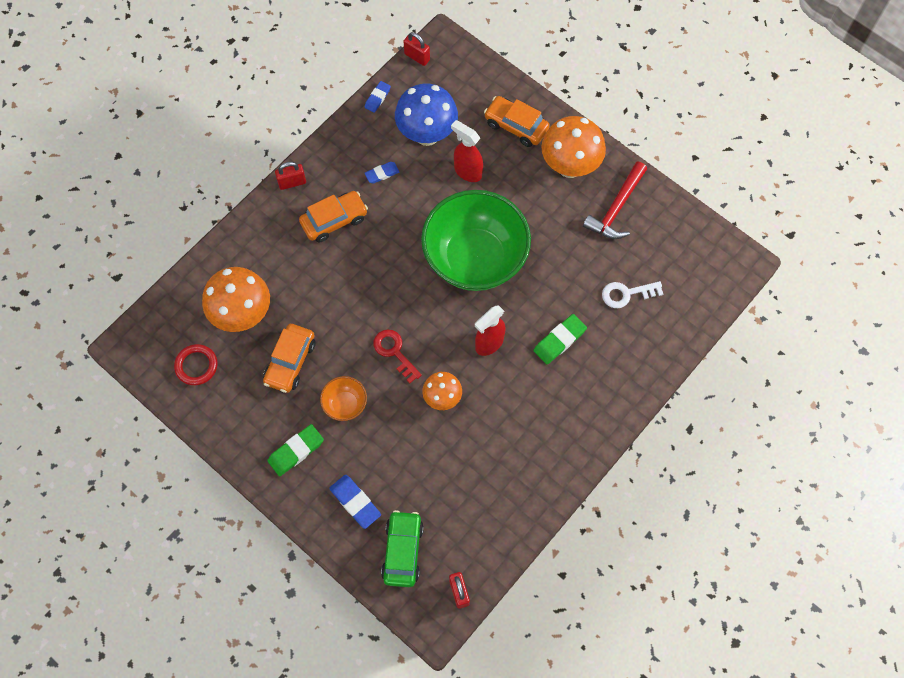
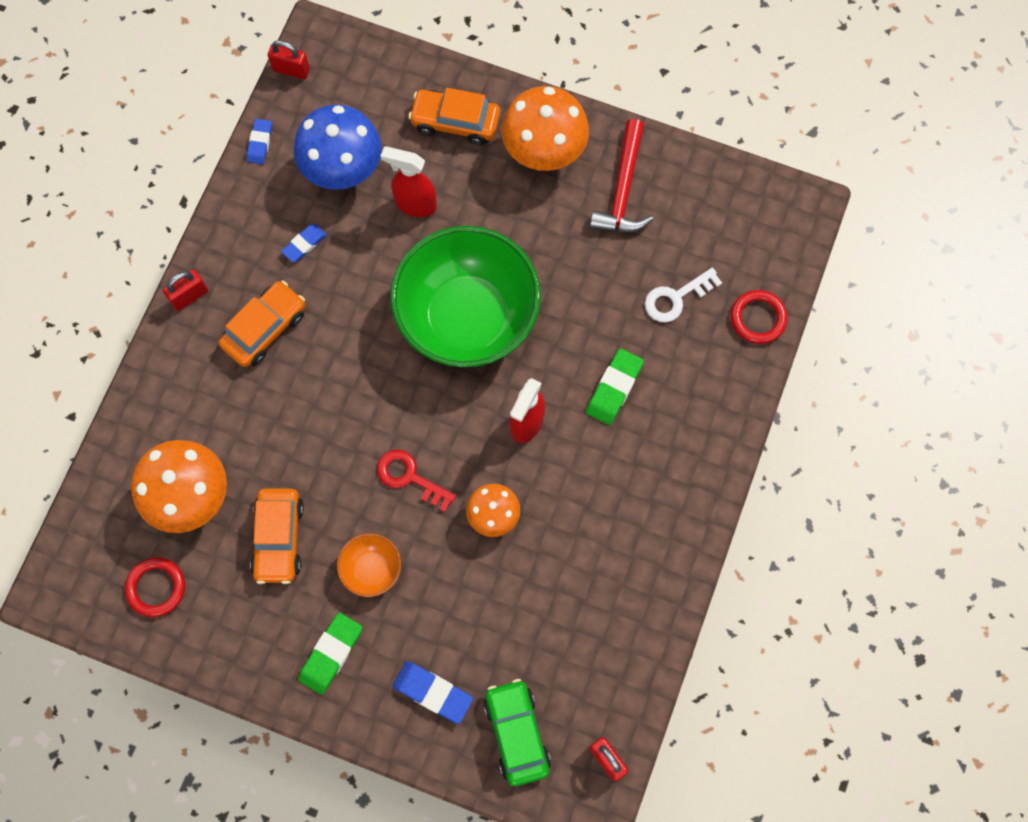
camera: 20 degrees left, 5 degrees up
(680, 327) = (758, 318): none -> red ring

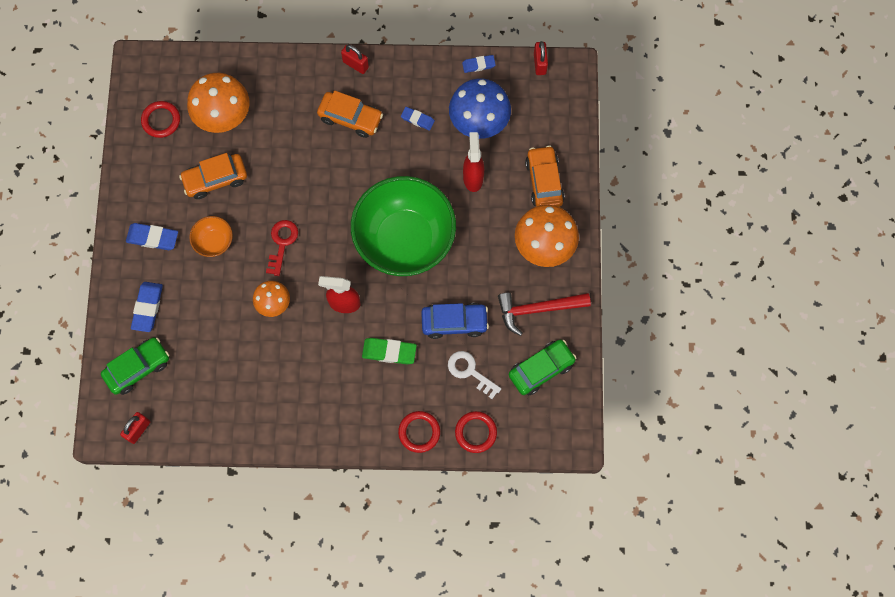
camera: 70 degrees right, 0 degrees up
(331, 654) = (153, 238): green eraser -> blue eraser
(603, 294) = (454, 322): none -> blue car
(702, 213) = (541, 369): none -> green car
(734, 387) = (419, 432): none -> red ring

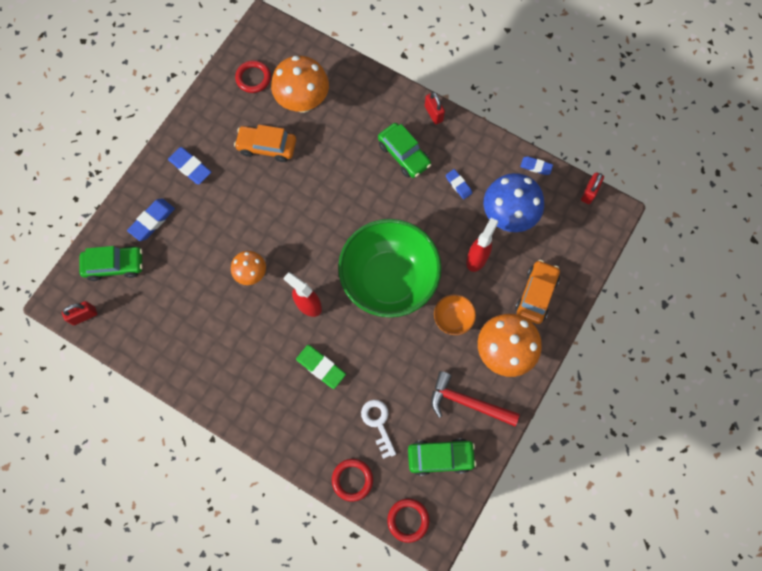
camera: 30 degrees right, 0 degrees up
(214, 242) = (235, 196): orange bowl -> orange bowl (453, 318)
(282, 243) = (288, 227): red key -> none
(350, 118) = (404, 155): orange car -> green car
(419, 432) = (305, 451): red ring -> red ring (408, 520)
(454, 322) = (390, 373): blue car -> none

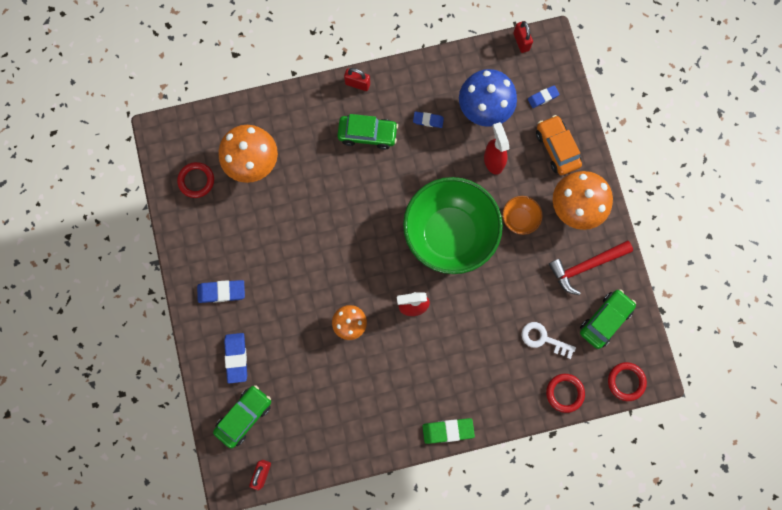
camera: 45 degrees left, 5 degrees up
(267, 147) = (262, 222): orange car -> none
(321, 367) = (466, 340): green eraser -> green eraser (448, 430)
(536, 166) = (467, 56): blue eraser -> blue eraser (543, 97)

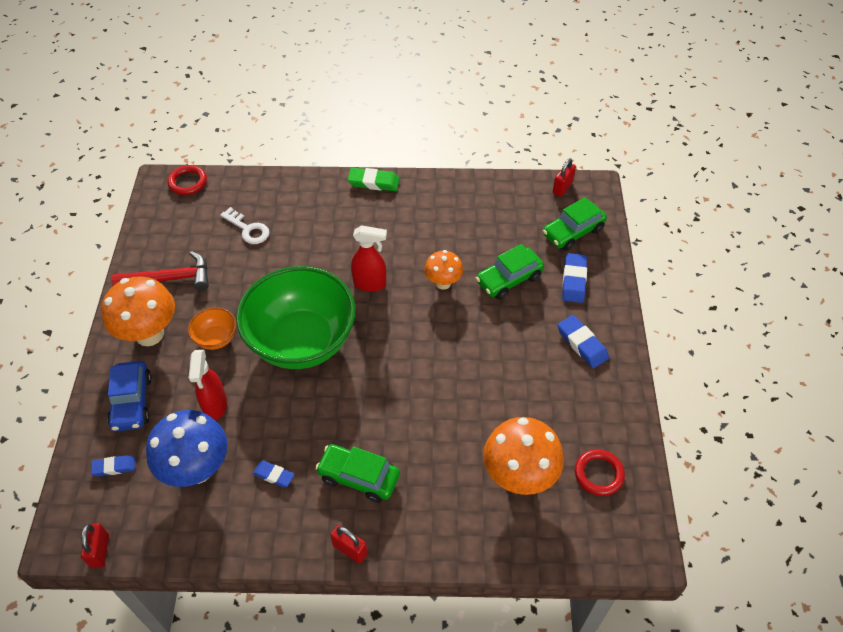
camera: 165 degrees left, 25 degrees down
(221, 292) = (582, 344): blue eraser -> blue eraser turned 45 degrees clockwise
(557, 148) = (132, 402): orange car -> blue car
(564, 393) = (250, 186): red ring -> none
(605, 320) = (178, 231): green car -> green car (509, 279)

